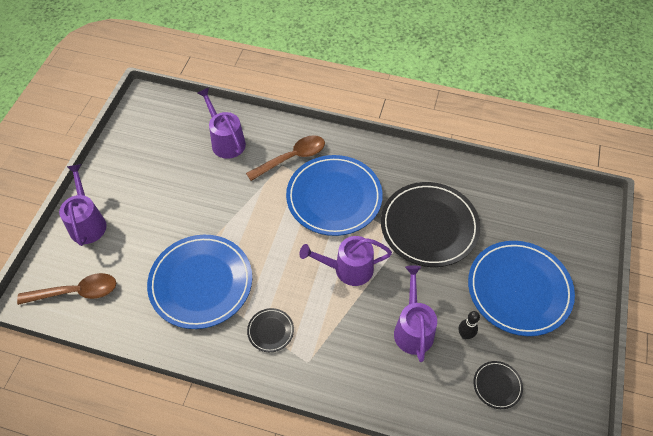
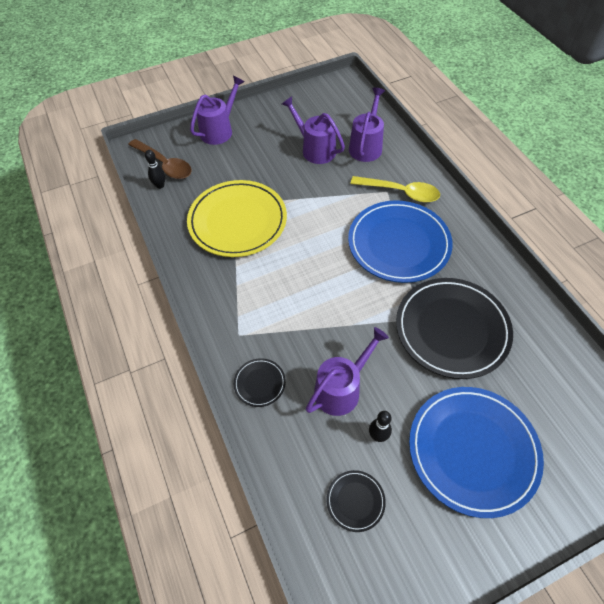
camera: 50 degrees right, 0 degrees up
(96, 313) = (160, 185): none -> black bowling pin
(201, 283) = (237, 221): blue plate -> yellow plate
(270, 331) = (241, 291): black plate -> black plate (259, 383)
(292, 158) = (401, 192): brown spoon -> yellow spoon
(348, 269) = (346, 301): purple watering can -> purple watering can (315, 149)

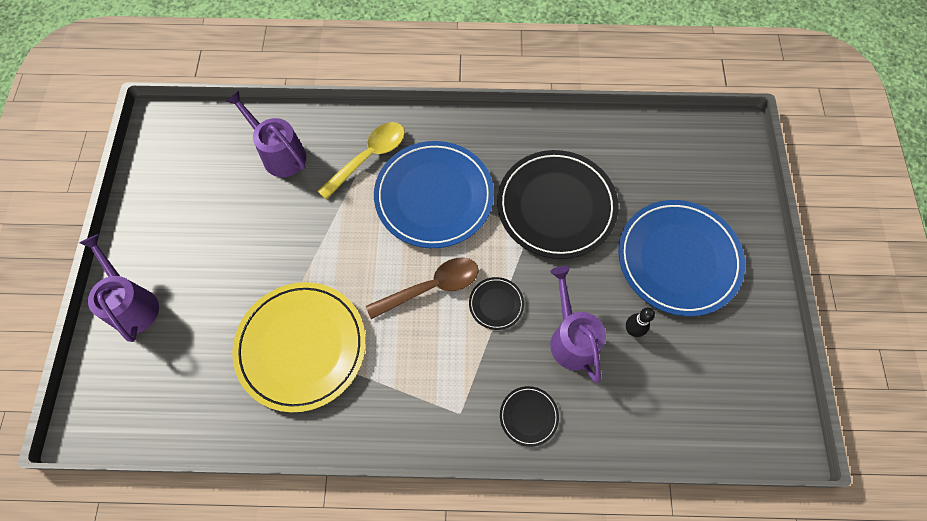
camera: 65 degrees left, 10 degrees up
(160, 185) = (180, 420): black bowling pin -> none
(165, 164) = (145, 399): brown spoon -> brown spoon (431, 287)
(315, 149) = (246, 209): purple watering can -> none
(355, 501) = (684, 382): black plate -> black plate (496, 304)

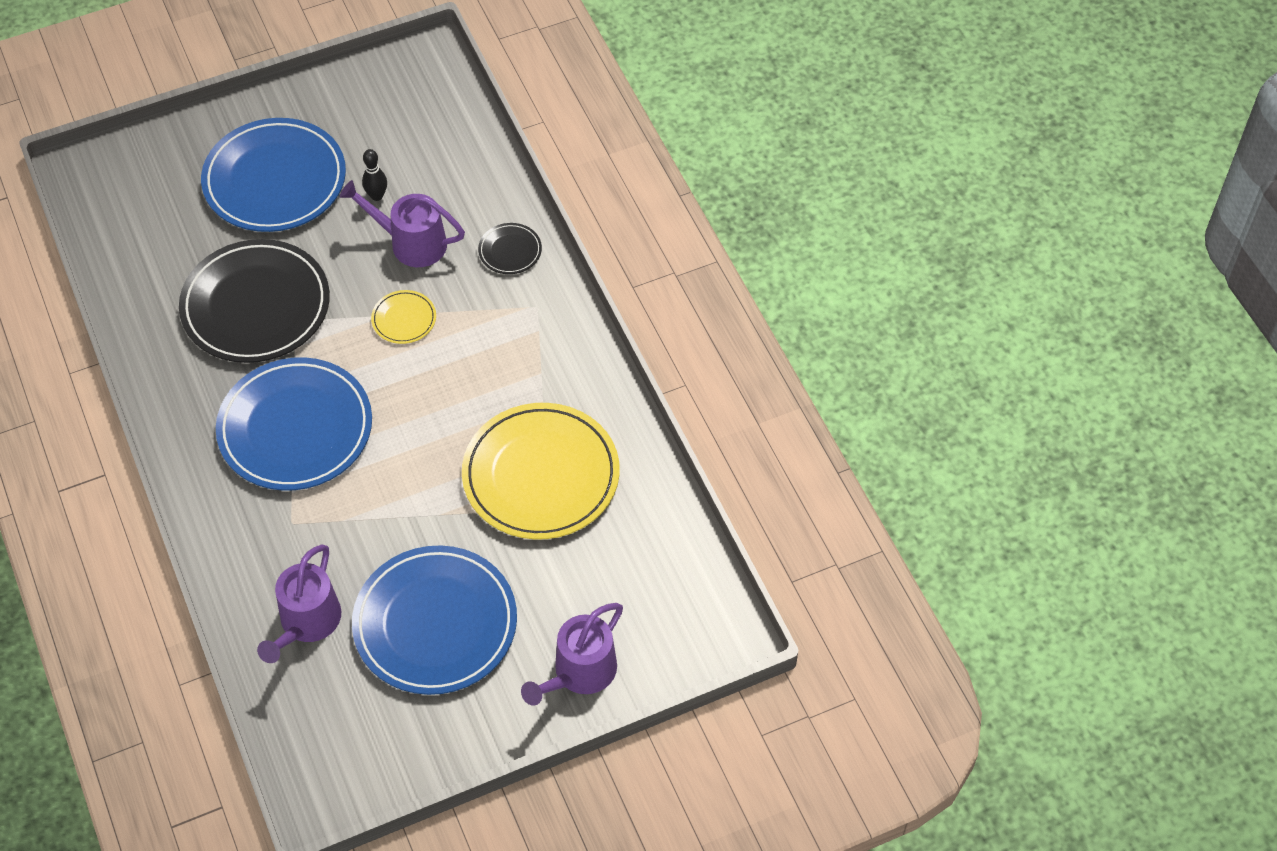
camera: 115 degrees left, 10 degrees down
(230, 228) = (435, 623): none -> blue plate
(368, 157) = (269, 520): yellow spoon -> none
(431, 287) = (412, 385): brown spoon -> none
(496, 304) = (404, 319): black plate -> yellow plate
(571, 338) = (410, 243): purple watering can -> purple watering can turned 60 degrees clockwise

